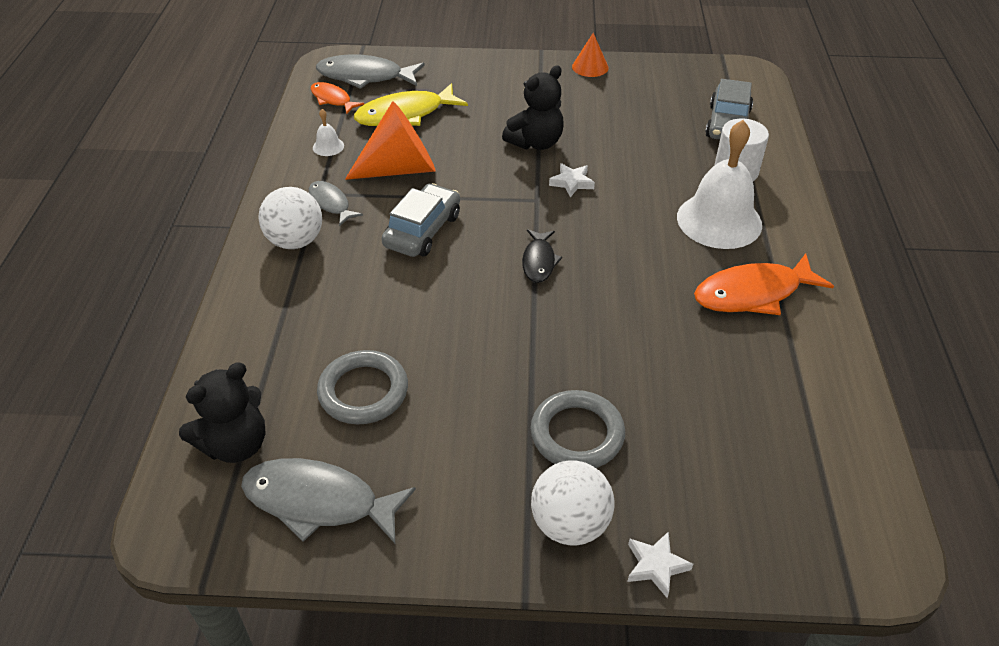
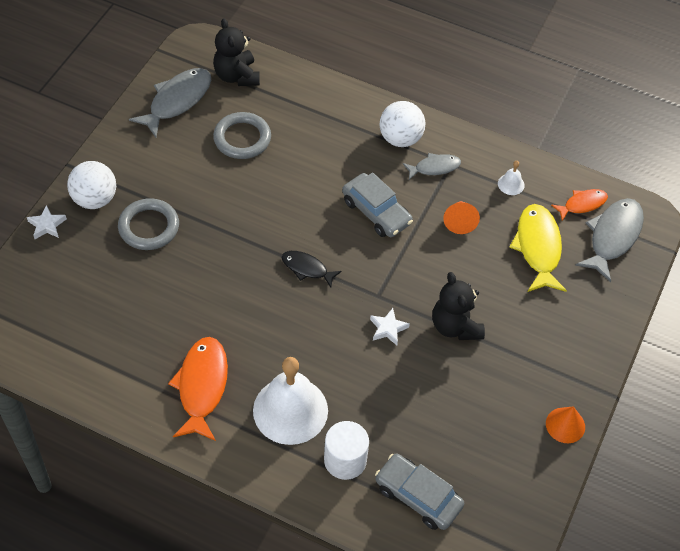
camera: 110 degrees right, 10 degrees up
(401, 168) = (459, 221): orange cone -> orange cone, size x0.54

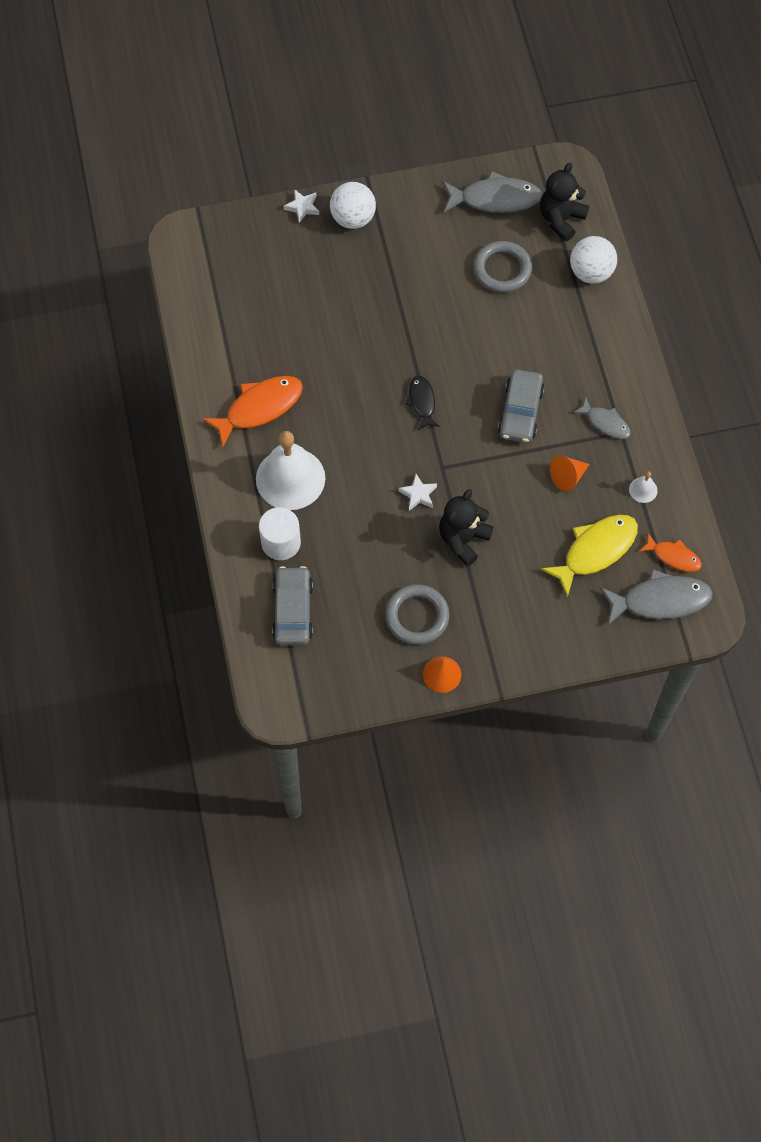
camera: 55 degrees right, 10 degrees up
(149, 227) = (361, 271): grey ring -> grey ring (417, 616)
(400, 138) = (612, 378): white ball -> white ball (591, 272)

